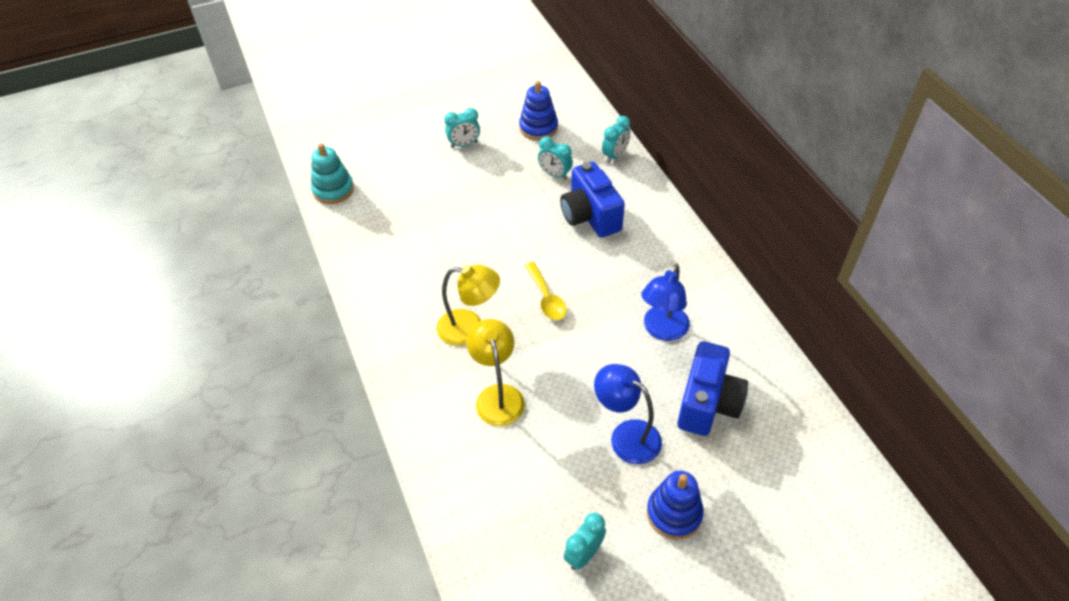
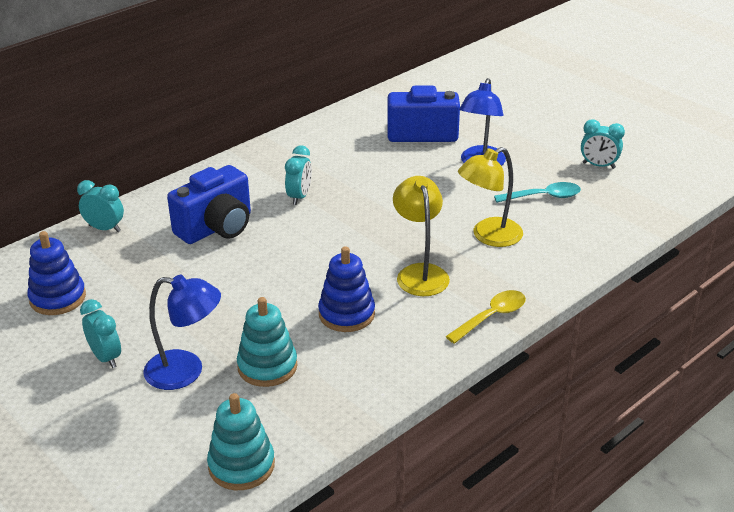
camera: 110 degrees left, 15 degrees down
(411, 216) = (267, 366): none -> turquoise stacking toy
(543, 469) = (543, 197): none -> turquoise spoon
(546, 298) = (351, 233): yellow spoon -> yellow spoon (491, 317)
(555, 175) = (151, 266): turquoise clock -> turquoise clock (299, 197)
(662, 330) = (356, 163): blue lamp -> blue lamp (186, 371)
(674, 513) = (532, 134): blue stacking toy -> blue stacking toy (346, 314)

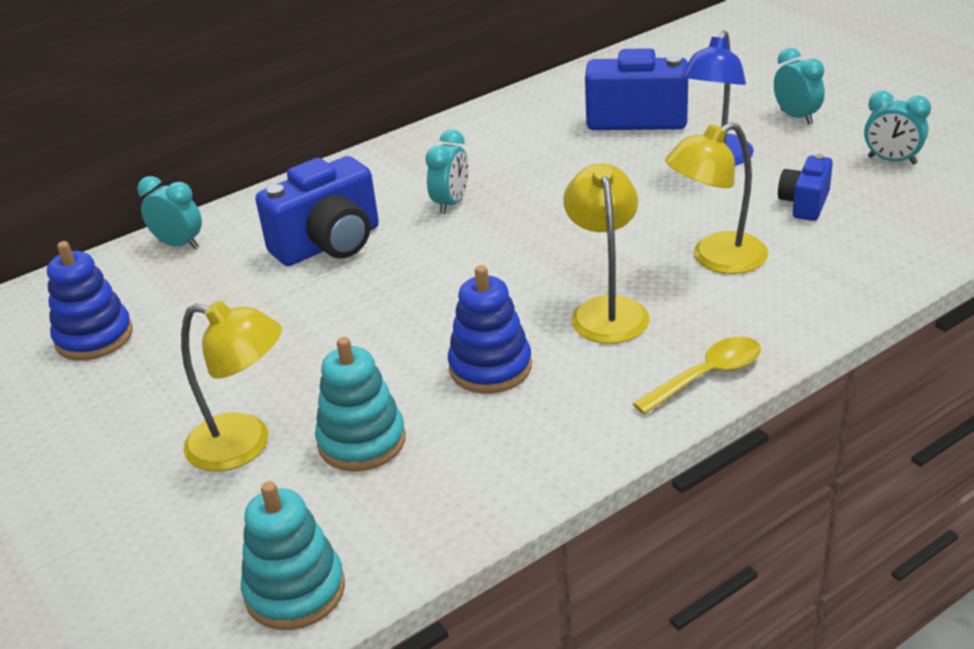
camera: 10 degrees right, 0 degrees up
(106, 357) = (138, 422): turquoise clock -> turquoise clock (796, 117)
(186, 371) = (244, 445): blue lamp -> yellow lamp
(543, 197) = (804, 204): turquoise spoon -> blue camera

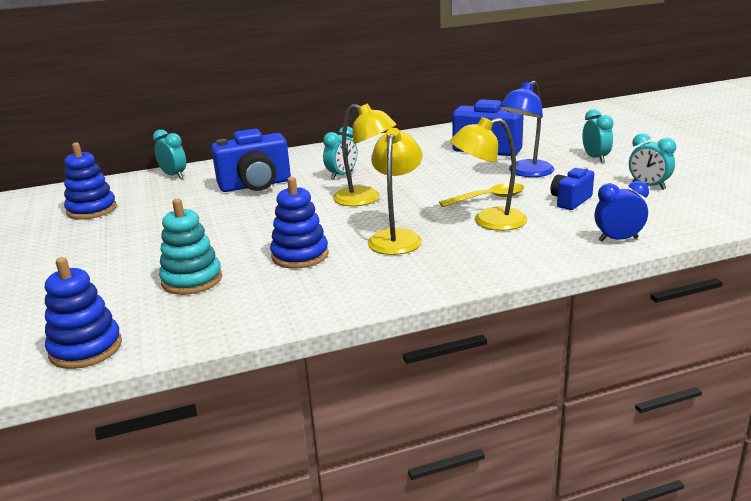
camera: 15 degrees right, 10 degrees down
(244, 445) = (124, 271): yellow lamp -> yellow lamp (365, 199)
(295, 591) = (86, 348): turquoise stacking toy -> blue stacking toy
(707, 376) = (436, 280): yellow spoon -> yellow spoon (488, 198)
(900, 263) = (618, 239): none -> blue clock

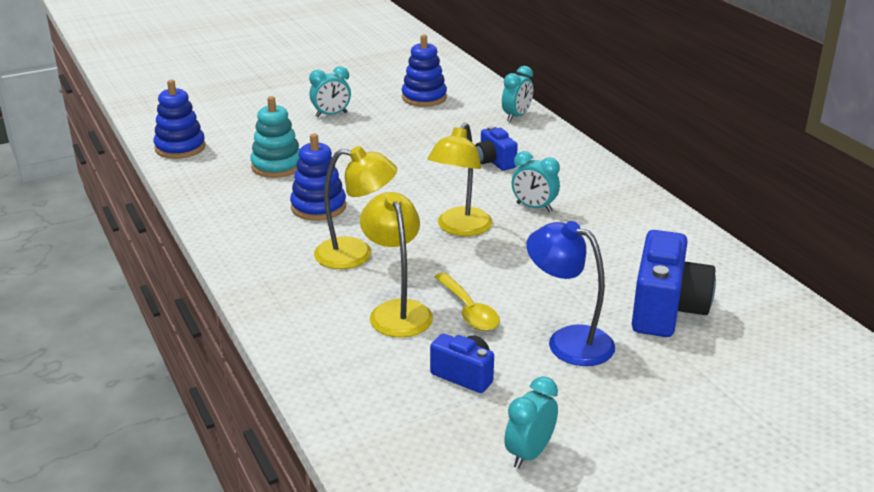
camera: 80 degrees right, 5 degrees up
(255, 185) = (494, 162): blue camera -> blue camera, size x0.56
(595, 158) = (647, 411): turquoise clock -> turquoise clock (331, 115)
(618, 239) = (341, 405): blue clock -> none

